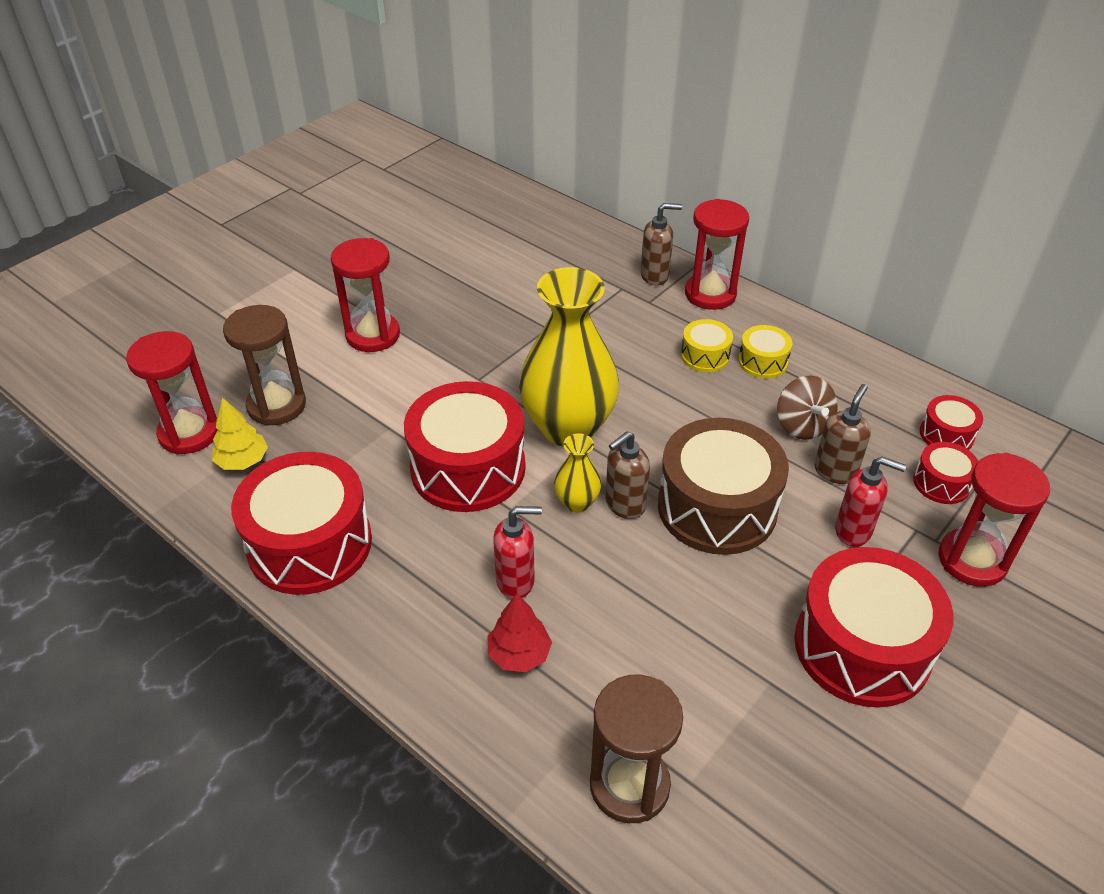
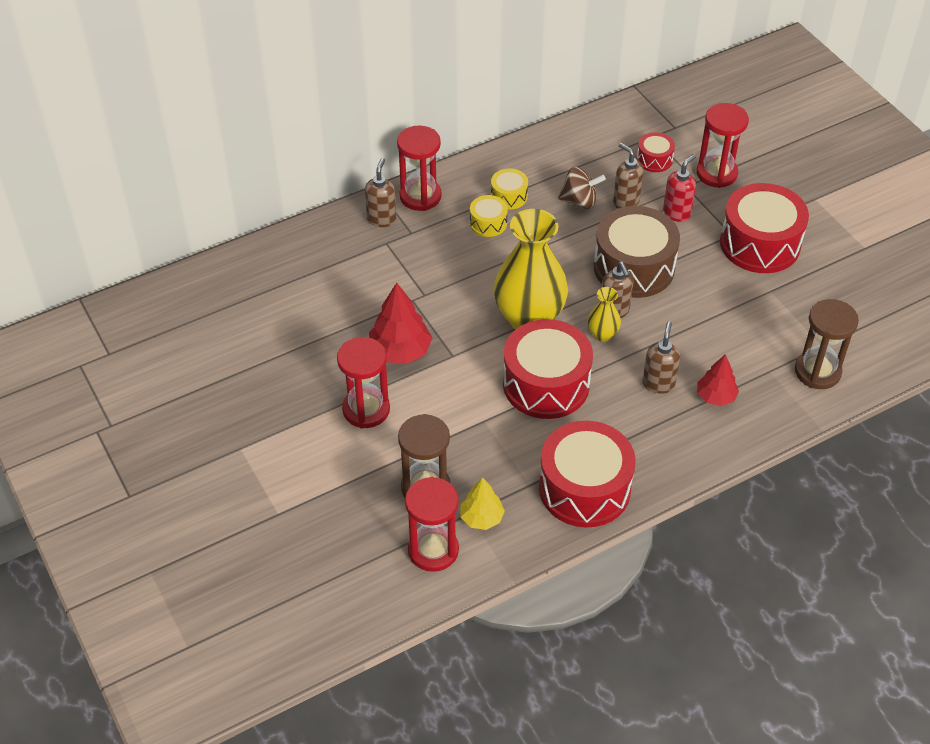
camera: 70 degrees left, 5 degrees up
(466, 338) = (400, 351): none -> red tree
(516, 581) = (658, 383): red soap dispenser -> brown soap dispenser
(946, 434) = (616, 139): red drum -> none

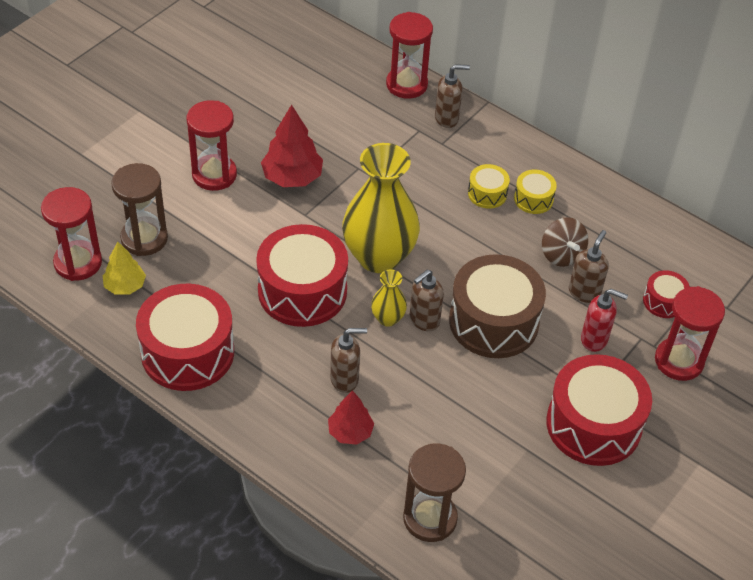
camera: 65 degrees right, 0 degrees up
(420, 196) = (492, 136): red hourglass -> red hourglass (406, 84)

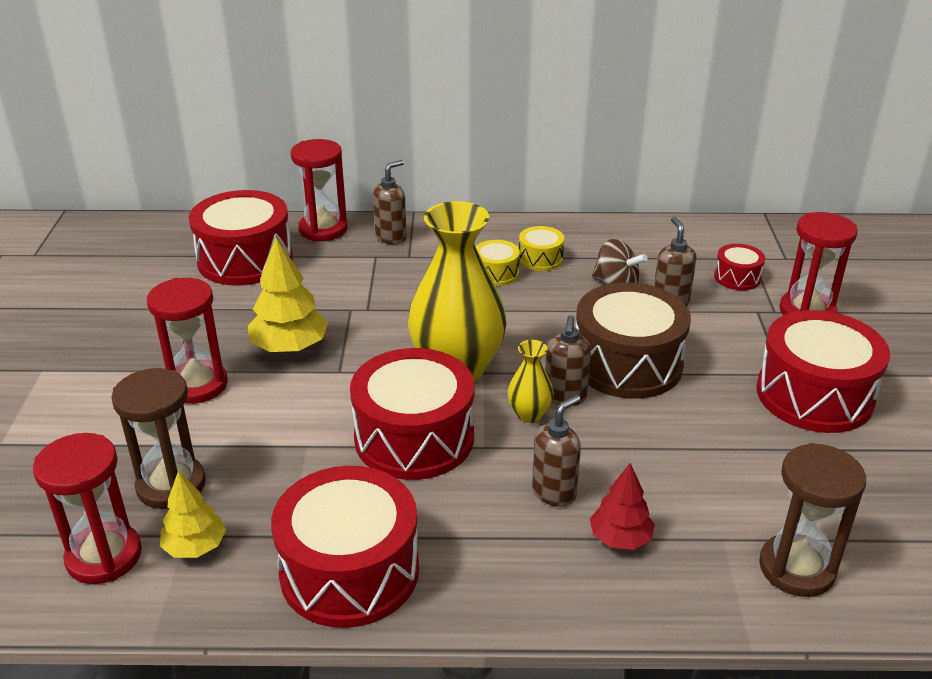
camera: 35 degrees left, 15 degrees down
(292, 177) = (289, 347): red tree -> yellow tree
(329, 84) = (245, 259): none -> red drum
(594, 339) = (725, 332): red soap dispenser -> none

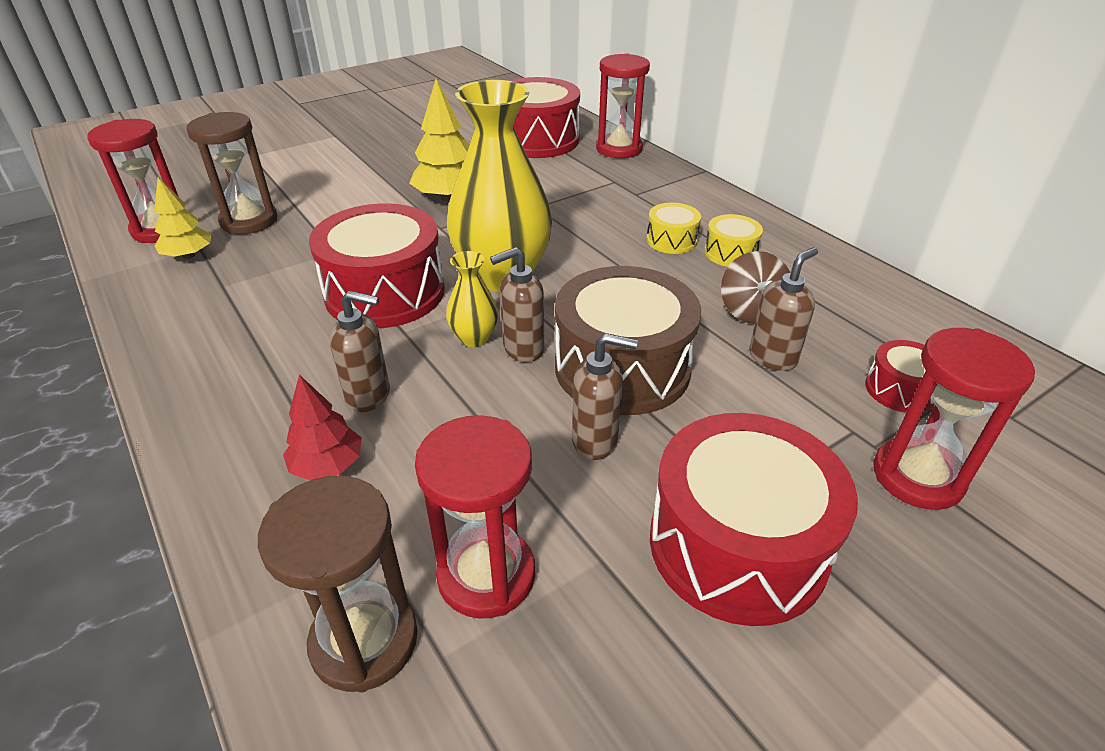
camera: 55 degrees right, 5 degrees up
(197, 385) = (367, 185): red hourglass -> red hourglass (486, 575)
(349, 571) = (195, 328): red drum -> none
(391, 237) = (651, 177): brown soap dispenser -> brown soap dispenser (595, 441)

